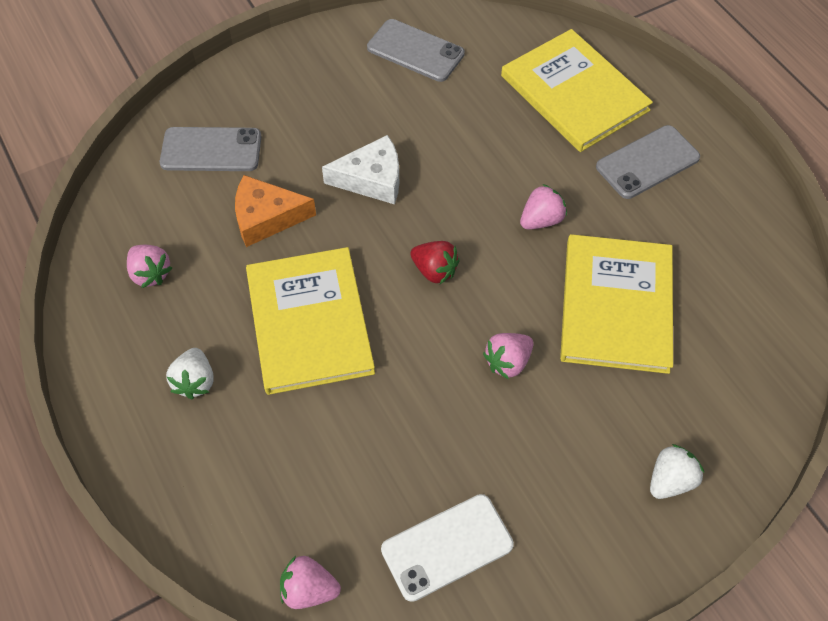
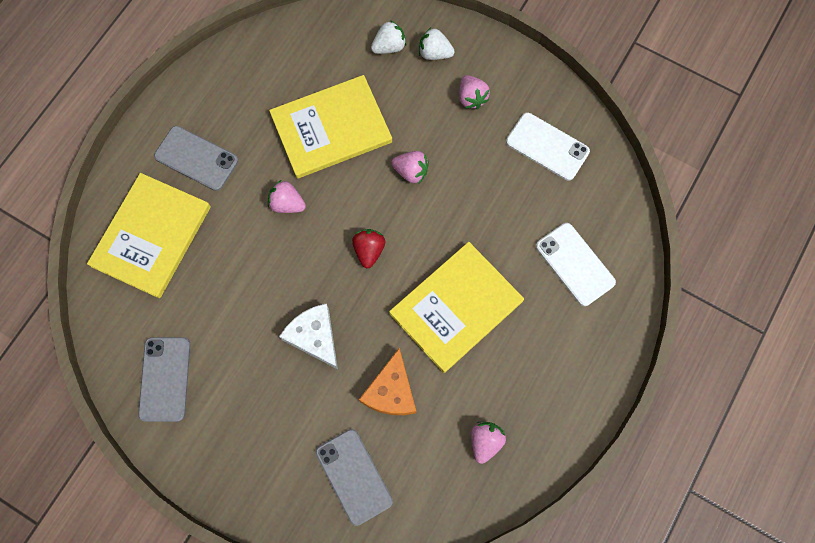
camera: 120 degrees left, 15 degrees up
(195, 381) = (542, 352): white strawberry -> white strawberry (389, 47)
(266, 217) = (391, 391): orange cheese -> orange cheese turned 45 degrees clockwise
(268, 482) = (575, 264): none -> white phone
(309, 590) = (617, 204): pink strawberry -> pink strawberry (471, 98)

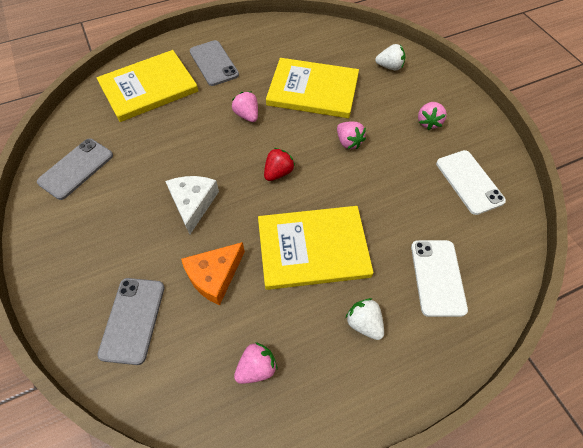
camera: 35 degrees right, 15 degrees down
(434, 53) = (420, 85): white strawberry -> white strawberry (364, 323)

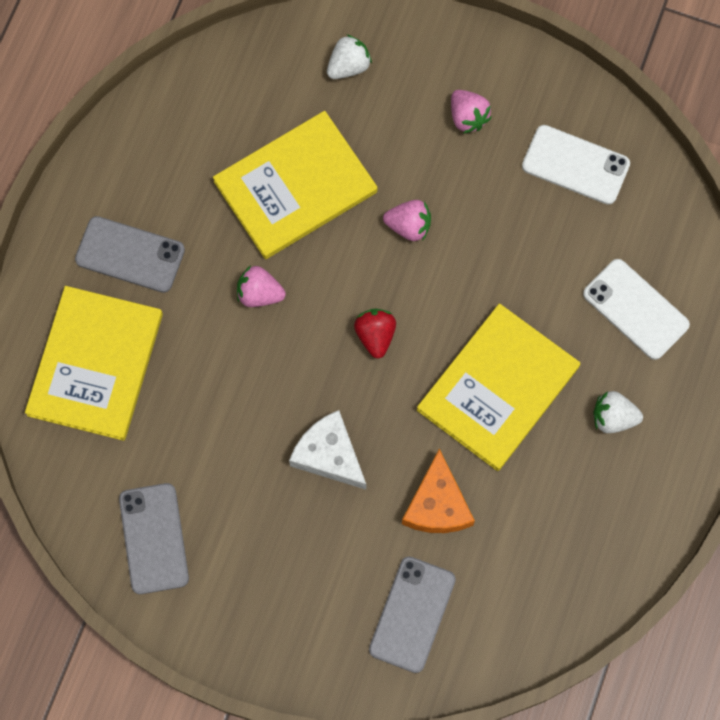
camera: 45 degrees left, 15 degrees up
(132, 320) = (412, 614): grey phone -> grey phone turned 60 degrees clockwise
(256, 368) = (563, 544): pink strawberry -> none

